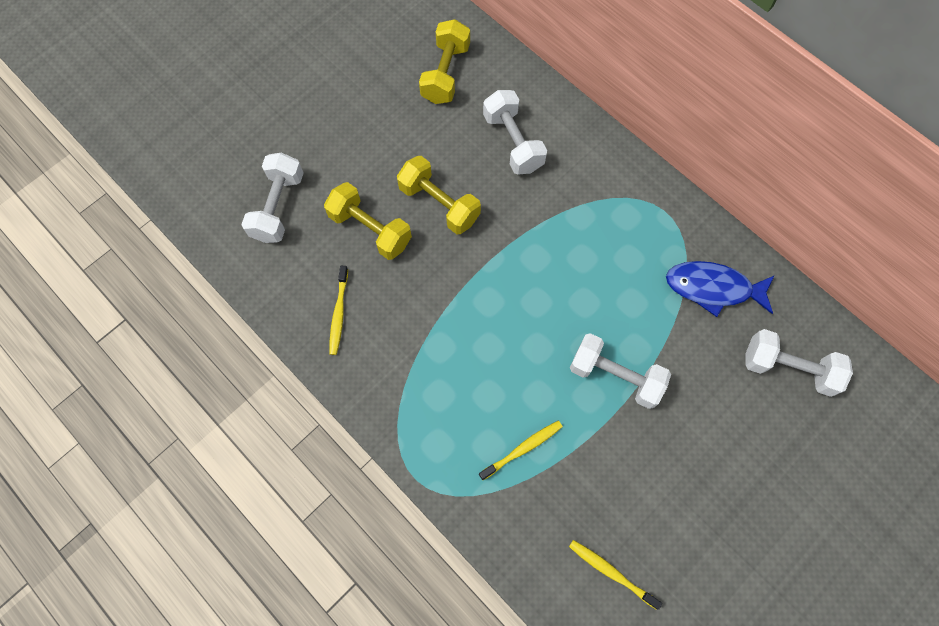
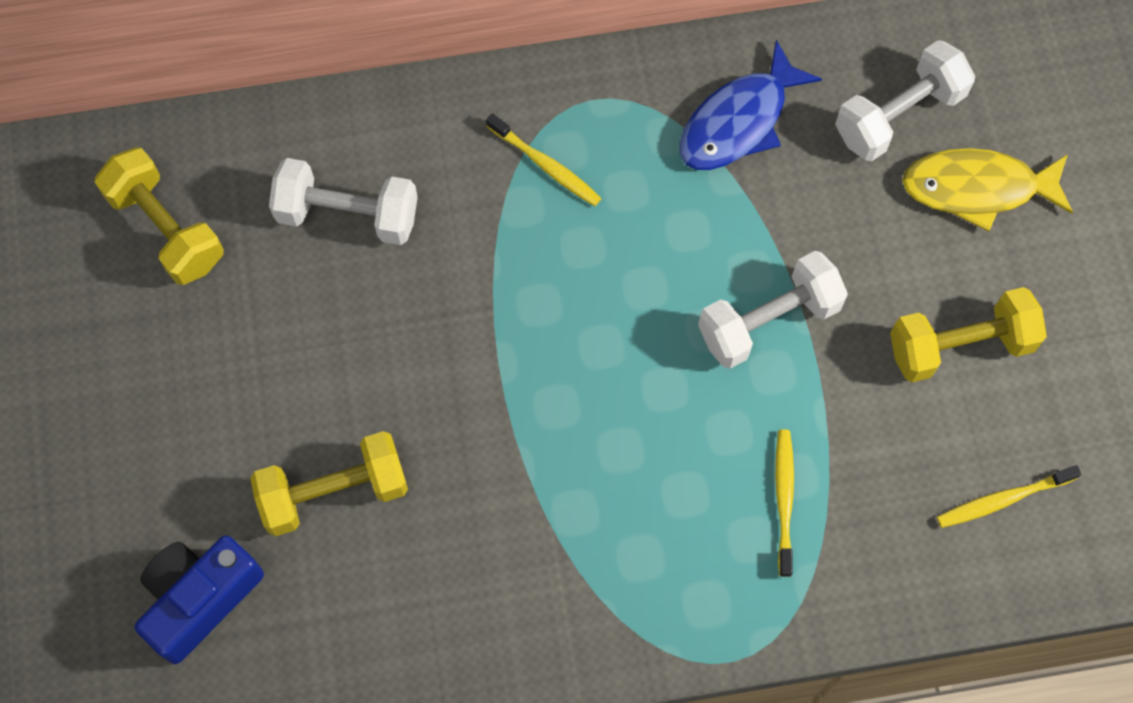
camera: 55 degrees left, 0 degrees up
(278, 207) = (199, 599): white dumbbell -> blue camera
(339, 313) = (429, 615): yellow toothbrush -> yellow toothbrush (545, 165)
(439, 204) = (366, 374): yellow dumbbell -> yellow dumbbell (960, 346)
(782, 439) = (977, 188): none -> yellow fish

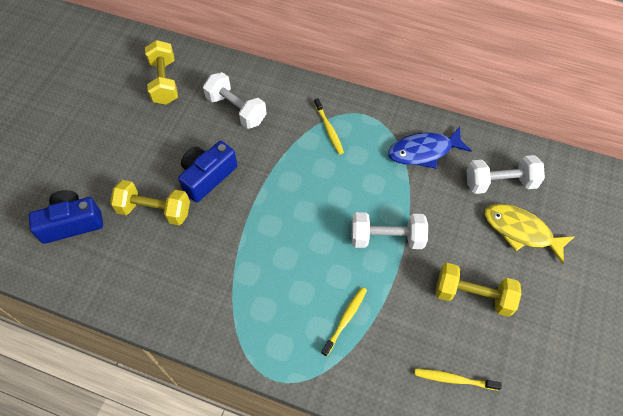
camera: 30 degrees right, 10 degrees down
(385, 376) = (207, 176): none -> blue camera

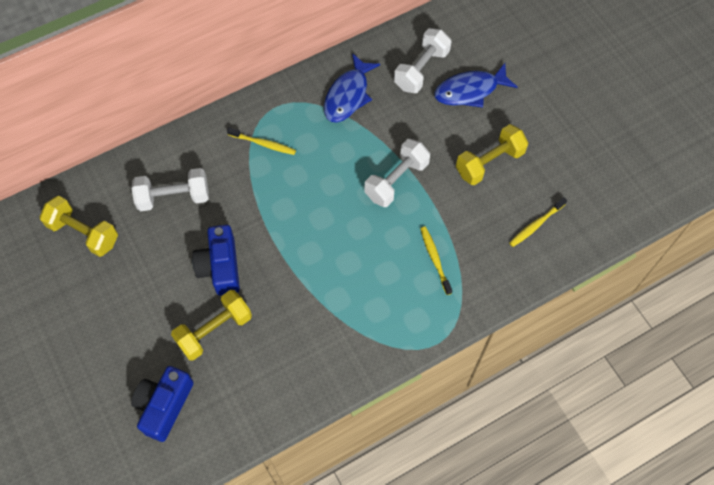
camera: 50 degrees left, 5 degrees up
(521, 231) = (470, 91): yellow fish -> blue fish

